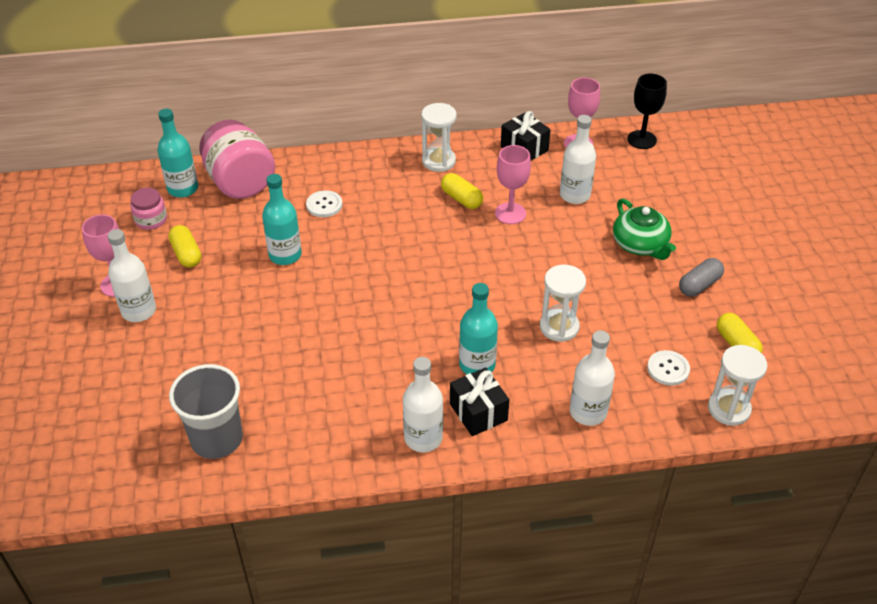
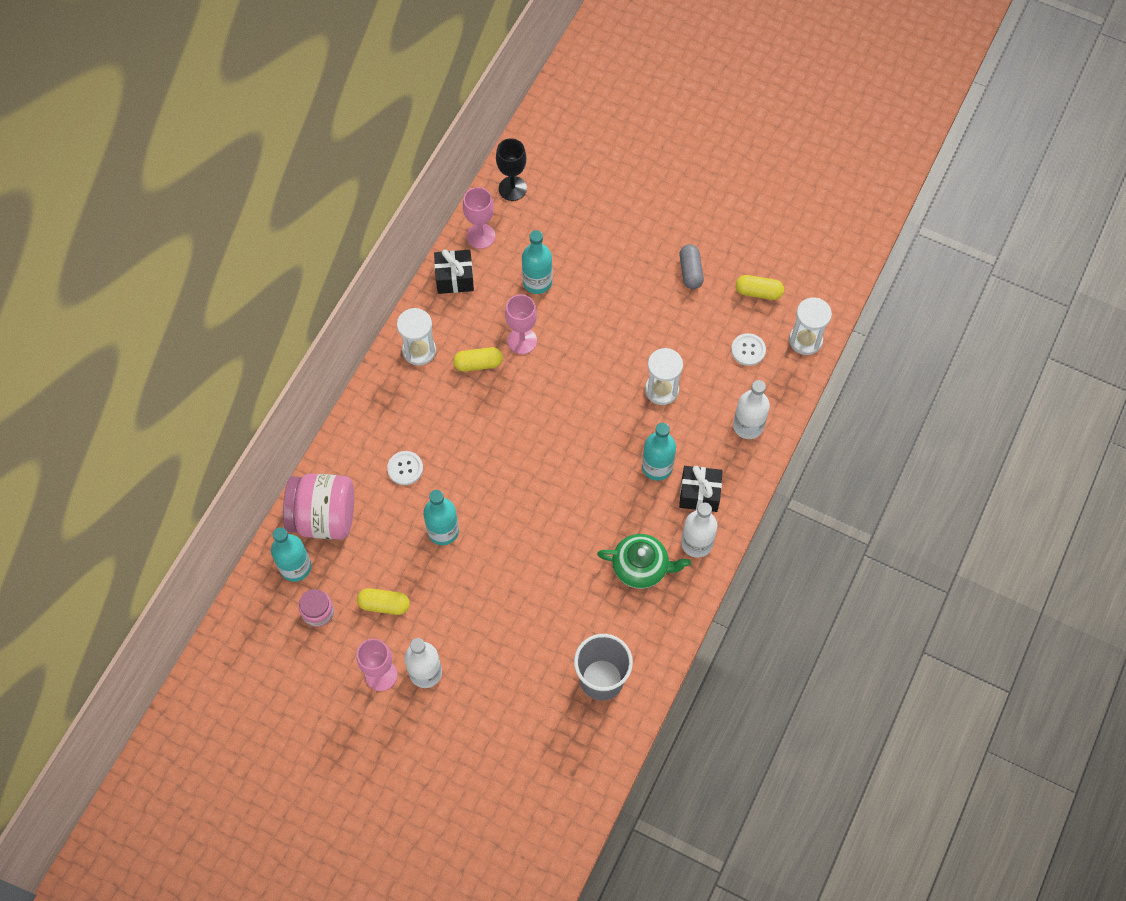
camera: 55 degrees left, 20 degrees up
(575, 195) = (537, 282): white bottle -> turquoise bottle
(640, 244) = (623, 278): green teapot -> green teapot (641, 566)

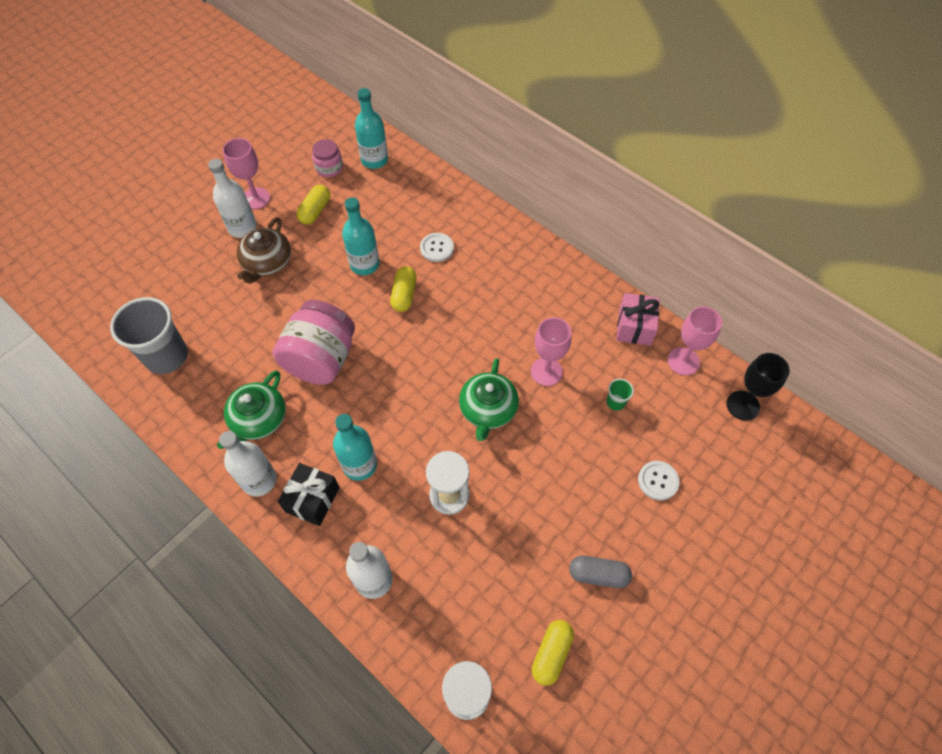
camera: 105 degrees right, 5 degrees down
(324, 517) = (411, 185): pink jar -> pink jar (321, 359)
(419, 350) = (557, 281): white hourglass -> none
(454, 278) = (634, 327): black gift -> pink gift
(465, 628) = (267, 262): none -> brown teapot
(478, 364) = (529, 327): yellow capsule -> yellow capsule (404, 295)
(537, 282) = (615, 402): turquoise bottle -> green cup
(574, 379) = (488, 409): none -> green teapot
(748, 350) = (473, 612): white button -> white button (658, 481)

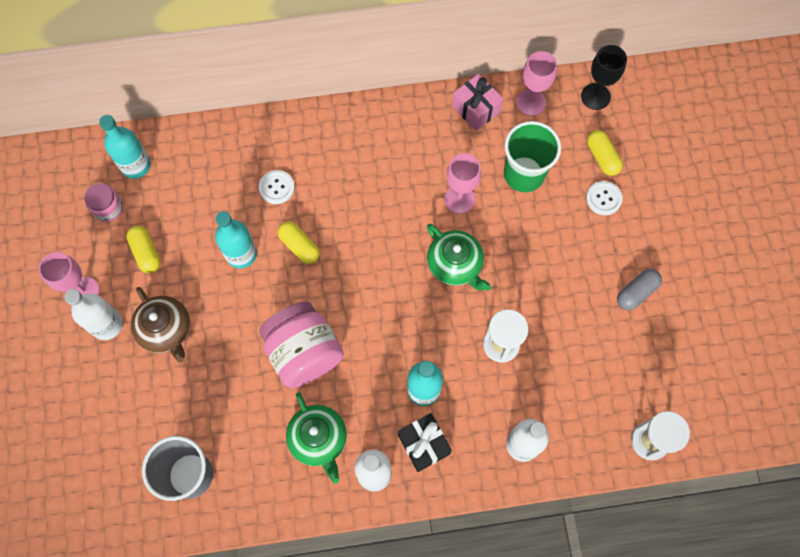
camera: 50 degrees left, 10 degrees up
(551, 653) = (664, 365): yellow capsule -> yellow capsule (602, 157)
(615, 402) = (524, 174): green cup -> green cup, size x2.35

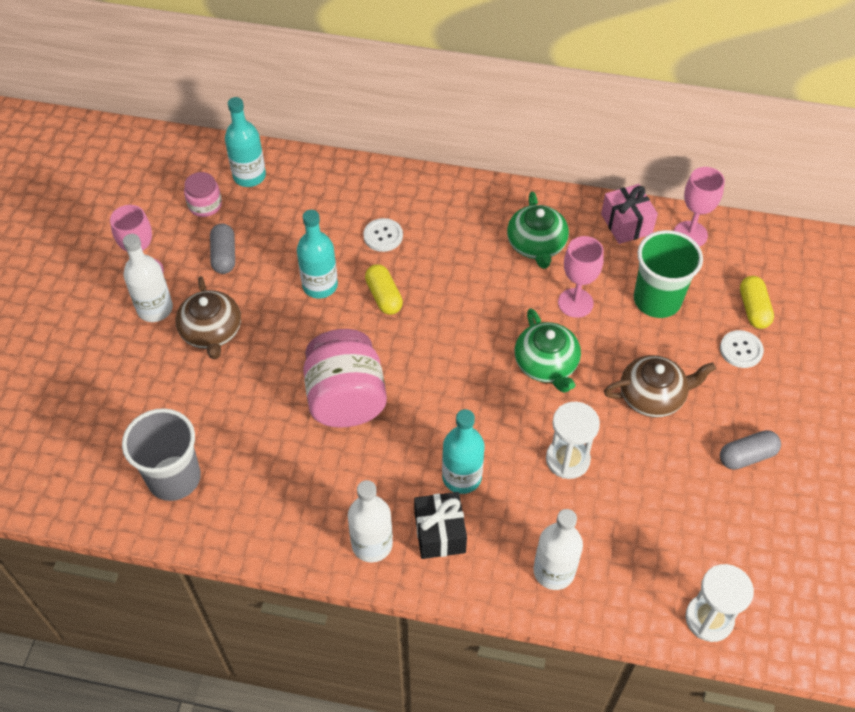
camera: 20 degrees right, 15 degrees down
(146, 253) = (224, 256): yellow capsule -> grey capsule
(318, 439) = (325, 488): green teapot -> green teapot (536, 245)
(548, 264) = (653, 396): none -> brown teapot
(595, 96) = (766, 249): black goblet -> none

